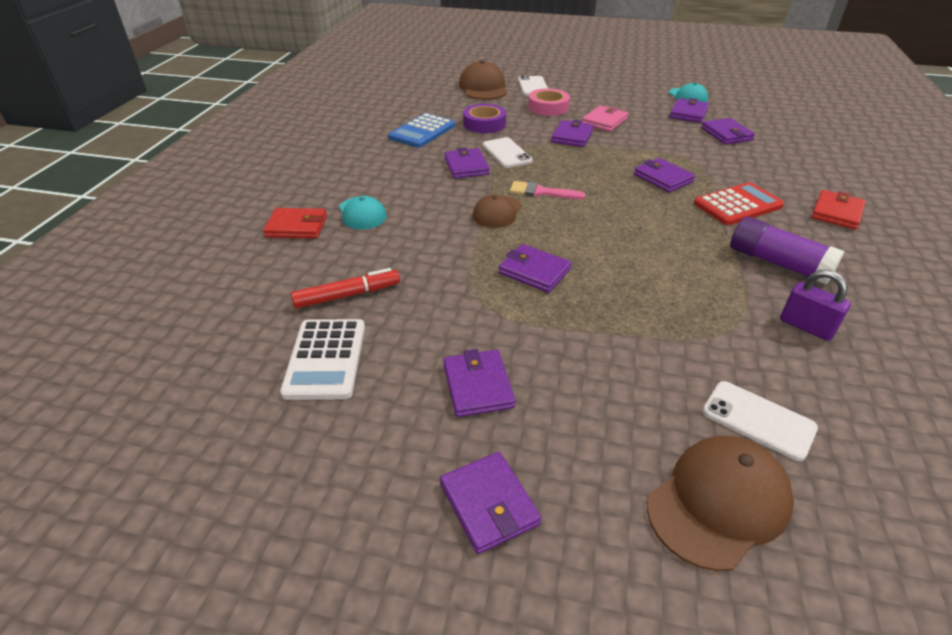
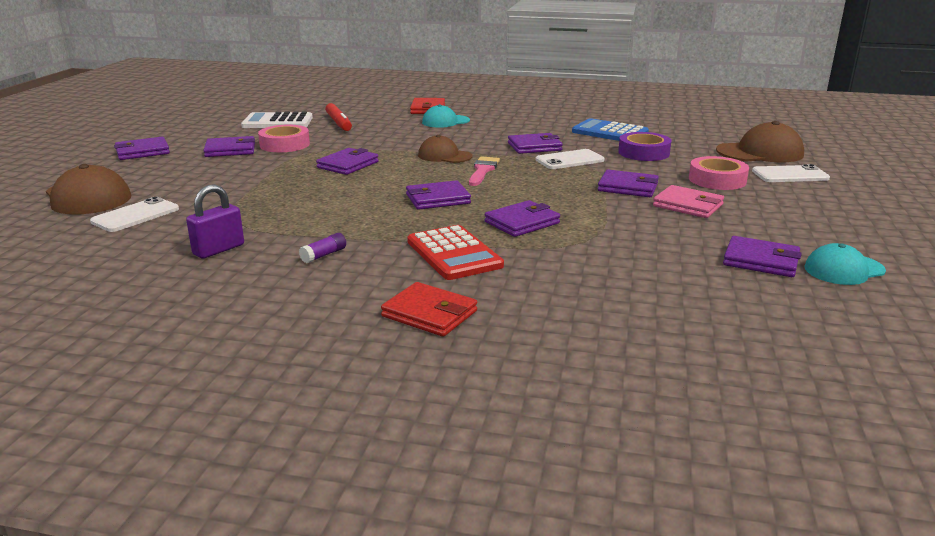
camera: 90 degrees right, 15 degrees down
(452, 333) = (285, 145): none -> pink tape
(726, 134) = (686, 278): purple wallet -> purple wallet (438, 199)
(778, 263) = (324, 255): purple glue stick -> purple glue stick, size x0.43

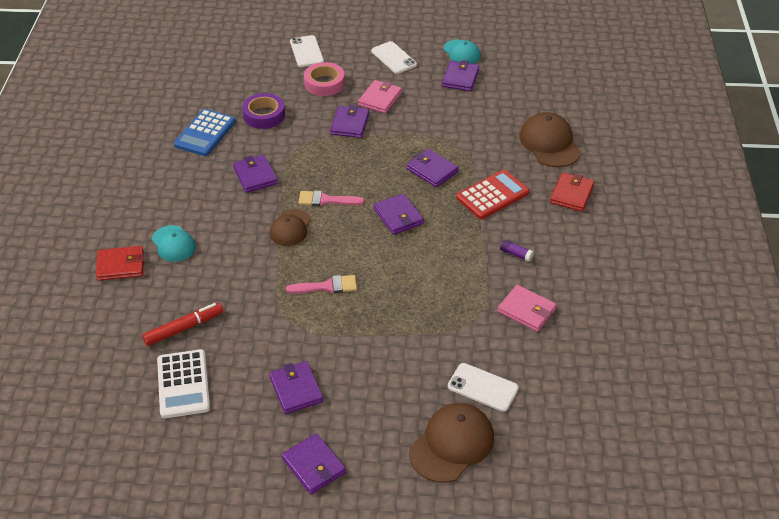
camera: 100 degrees left, 20 degrees up
(219, 250) = (526, 310): purple padlock -> pink wallet
(285, 145) = (271, 350): pink tape -> none
(348, 165) = (327, 286): purple wallet -> pink brush
(569, 160) = (290, 154): white phone -> white phone (393, 58)
(760, 153) = (255, 59): brown cap -> brown cap (549, 143)

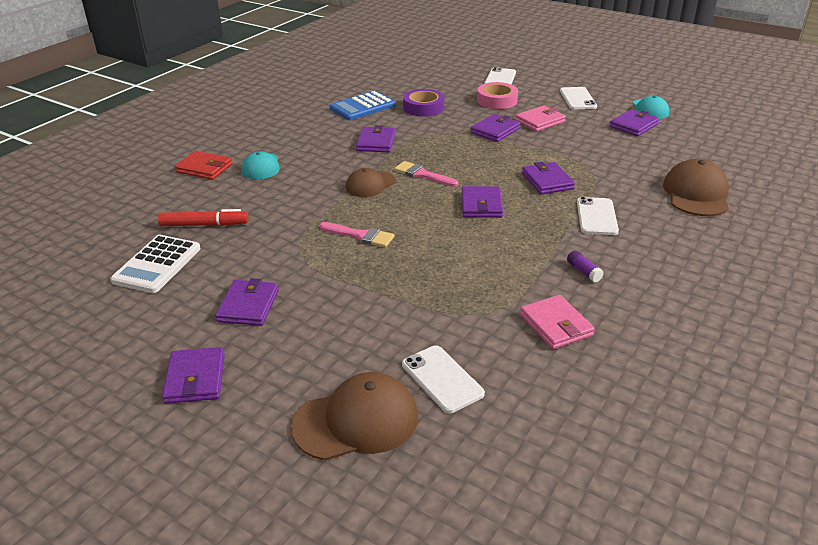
camera: 30 degrees right, 10 degrees down
(492, 195) = (596, 216): red calculator -> white phone
(571, 194) = (692, 241): red wallet -> none

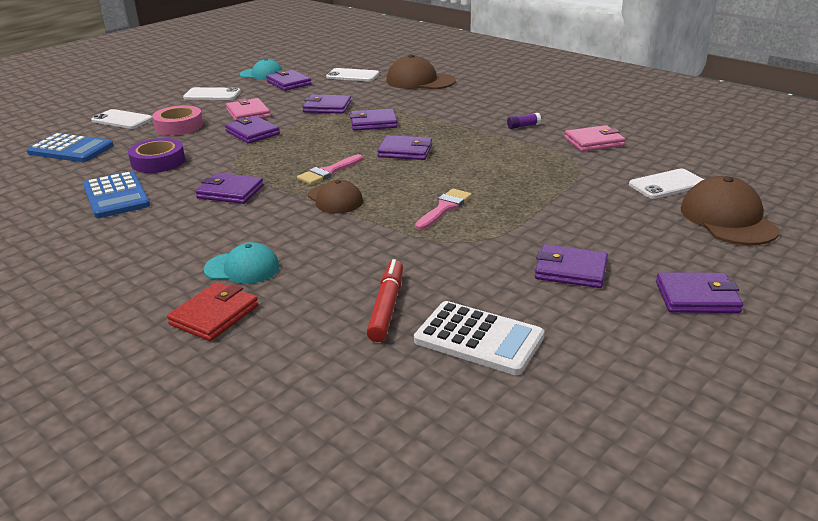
camera: 80 degrees left, 5 degrees down
(436, 76) = (71, 149): none -> blue calculator
(577, 153) = (327, 107): none -> purple wallet
(596, 216) = (442, 113): white phone -> white phone (352, 75)

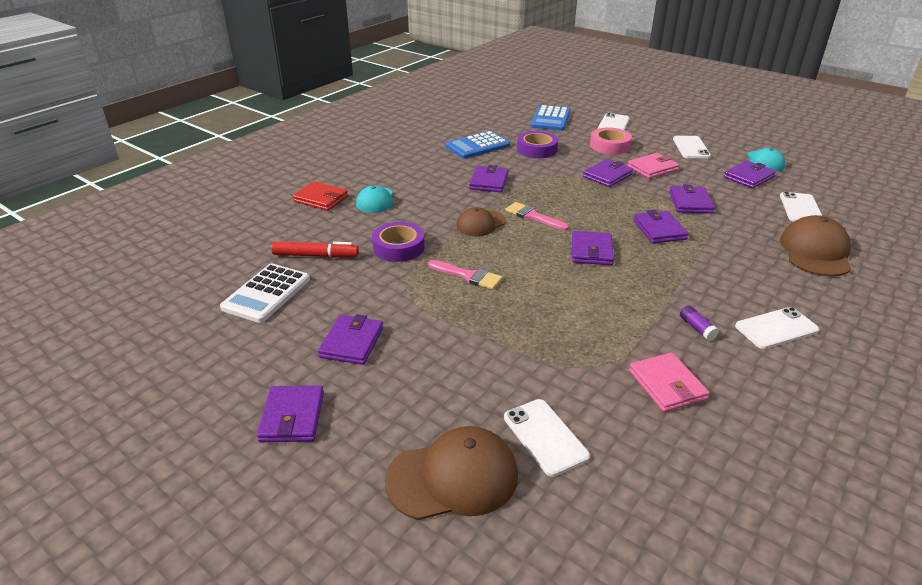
camera: 85 degrees right, 5 degrees up
(377, 248) = (398, 247): none -> purple tape
(520, 104) = (776, 328): none -> white phone

